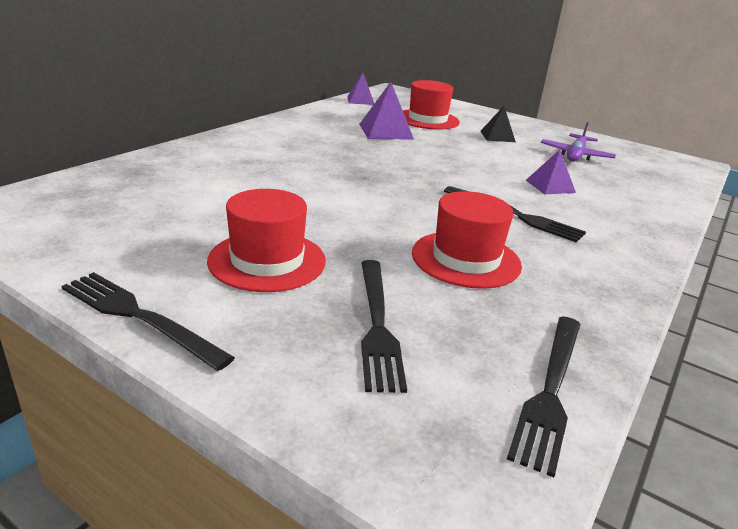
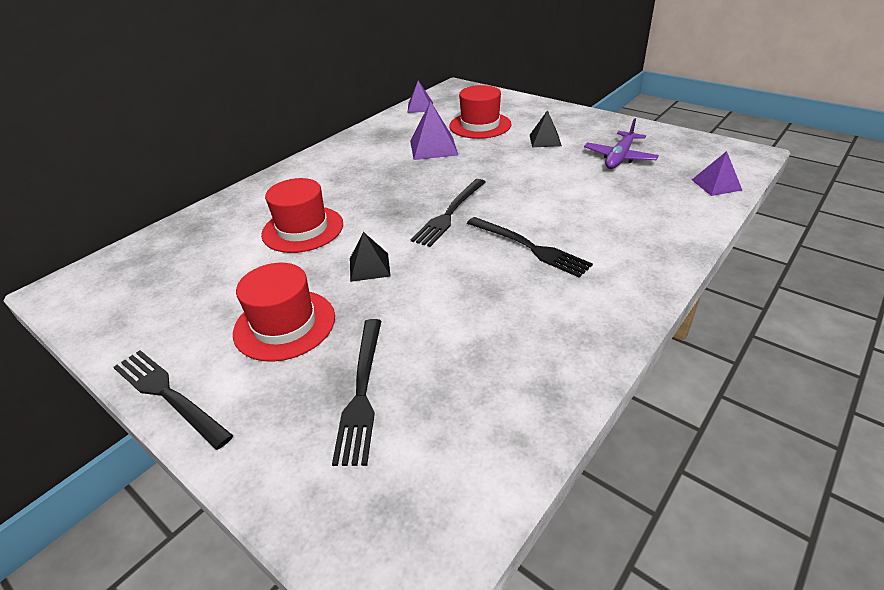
camera: 10 degrees right, 10 degrees up
(349, 218) = (369, 267): none -> black pyramid
(466, 259) = (464, 308): red hat -> red hat (303, 229)
(550, 186) = (578, 204): purple pyramid -> purple pyramid (716, 185)
(550, 390) = (494, 458): black fork -> black fork (449, 214)

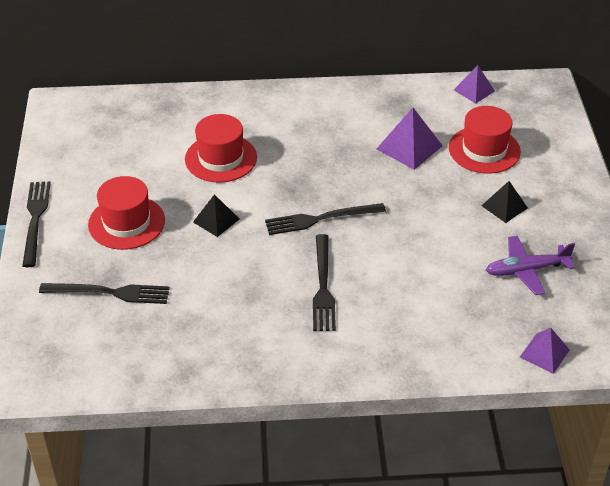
camera: 45 degrees right, 5 degrees up
(361, 391) = (109, 293): black fork -> black fork turned 135 degrees counterclockwise

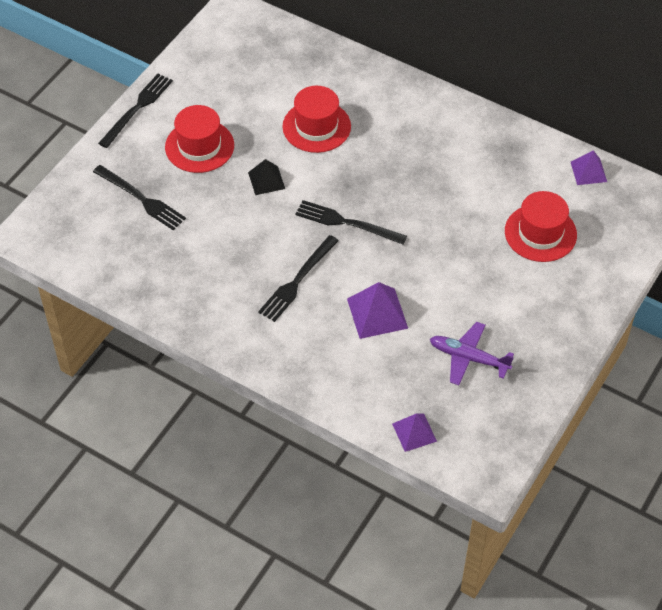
camera: 35 degrees right, 10 degrees up
(409, 147) = (478, 197): purple pyramid -> purple pyramid (377, 313)
(504, 206) = (506, 293): black pyramid -> none

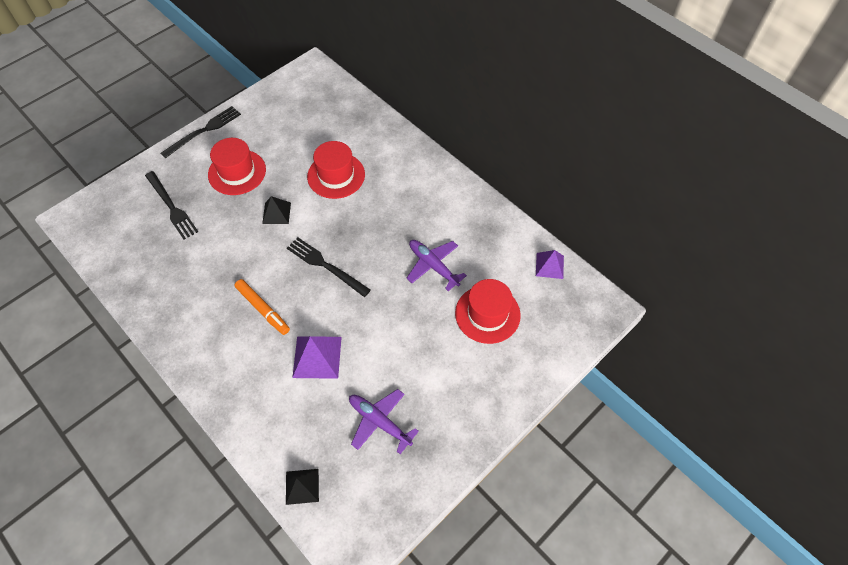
camera: 15 degrees right, 5 degrees up
(297, 281) = (263, 309): black fork -> orange marker
(414, 432) = (302, 486): purple pyramid -> black pyramid
(465, 198) = (433, 266): none -> purple plane

